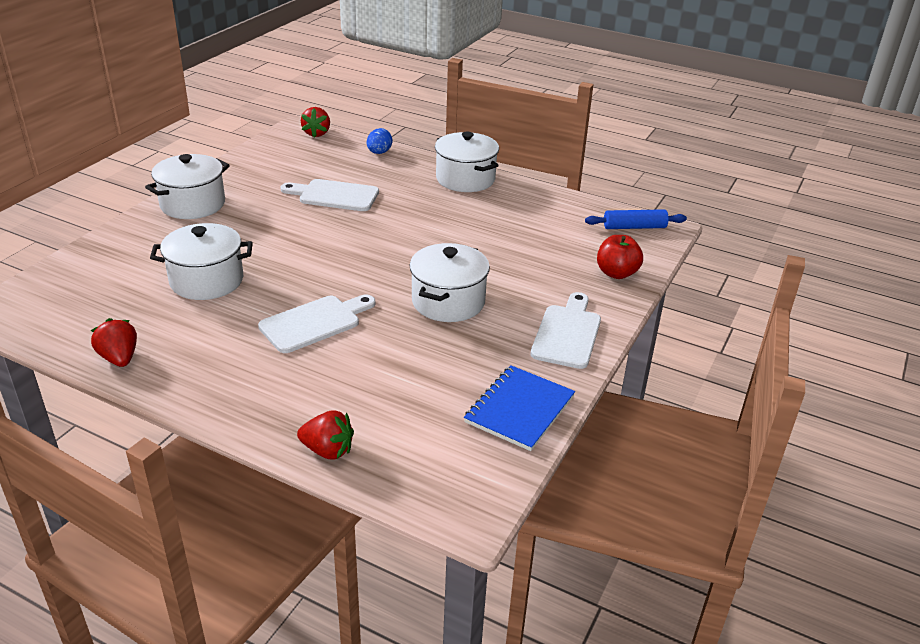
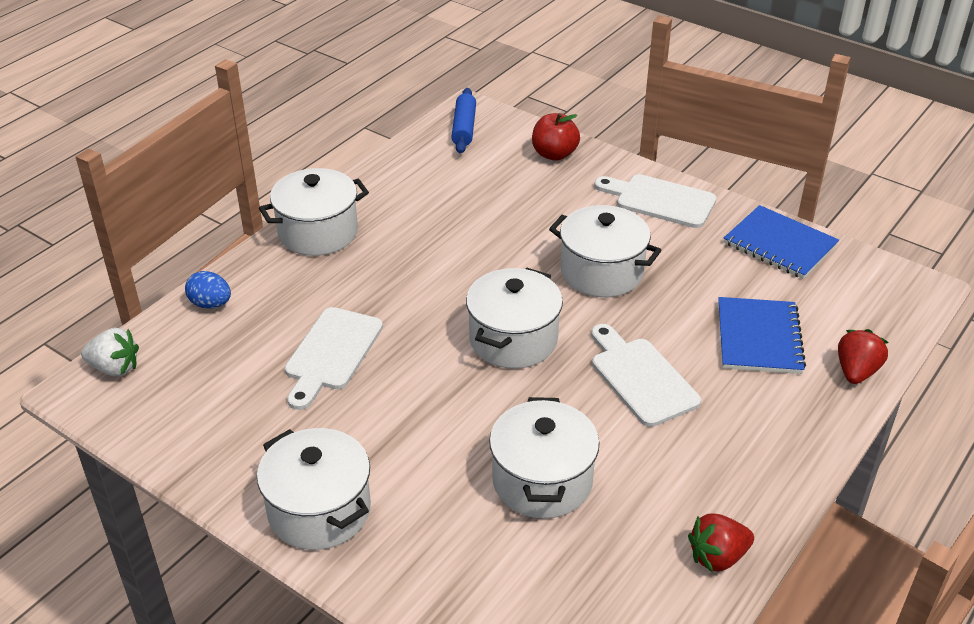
camera: 80 degrees left, 5 degrees up
(317, 133) = (115, 368): red strawberry -> white strawberry
(356, 263) = (513, 339): none -> white pot
(371, 389) = (759, 338): none -> blue notebook

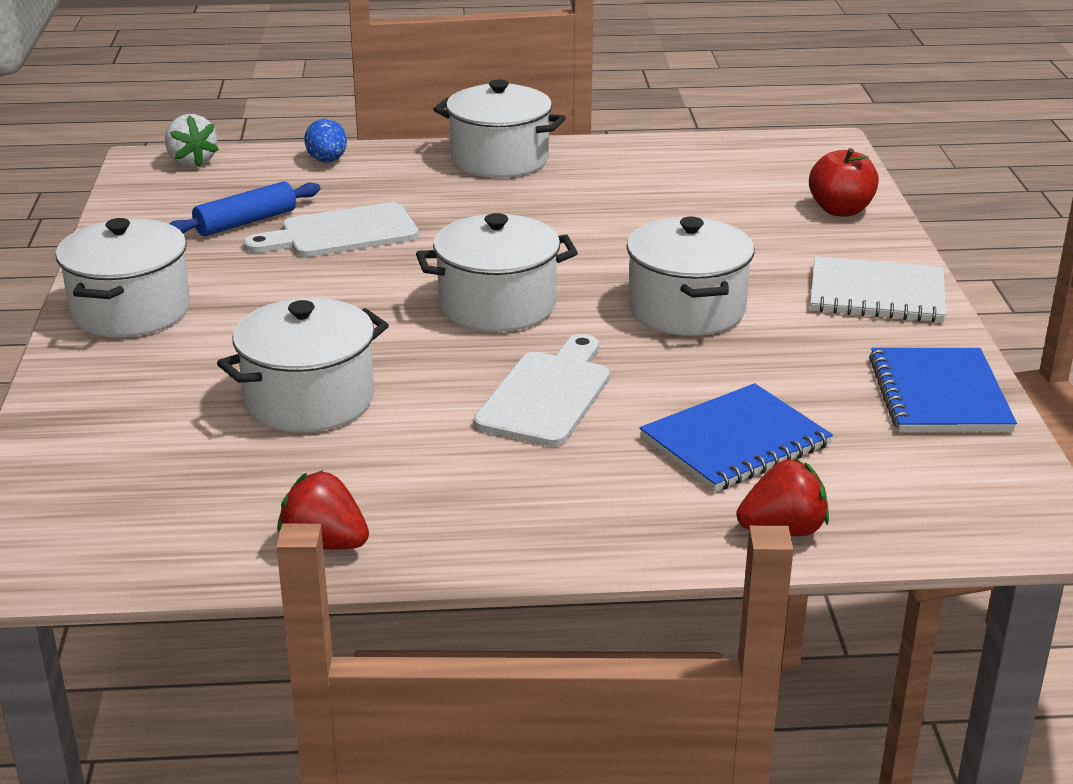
camera: 50 degrees right, 10 degrees down
(464, 128) = (790, 153): blue rolling pin -> blue rolling pin (246, 222)
(660, 200) = (877, 294): white cutting board -> white notebook

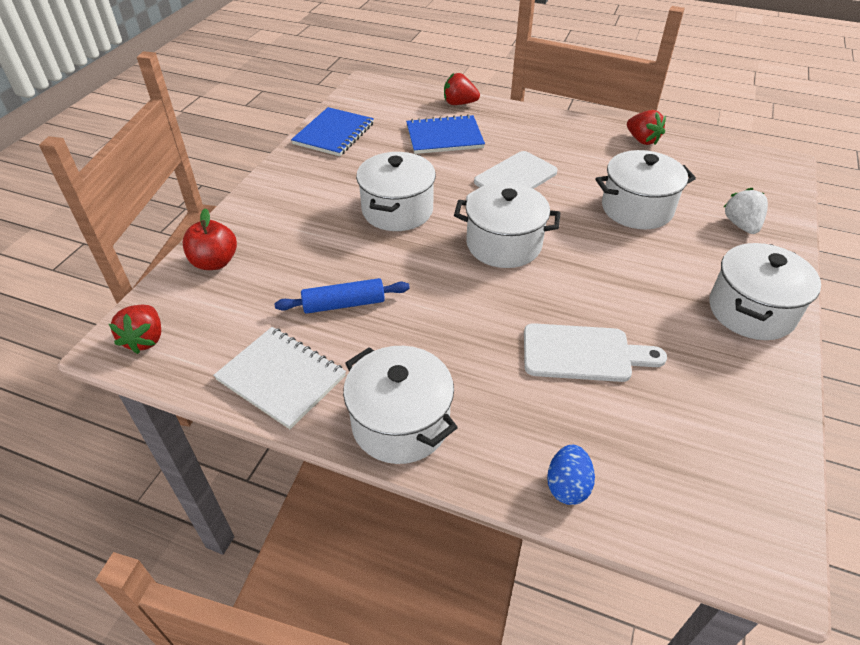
camera: 155 degrees left, 15 degrees up
(192, 161) = (717, 543): white strawberry -> white strawberry (741, 225)
(246, 222) = (662, 396): blue rolling pin -> blue rolling pin (344, 304)
(807, 151) = (145, 339): none -> red strawberry
(877, 294) = (286, 191): white notebook -> white notebook (281, 378)

